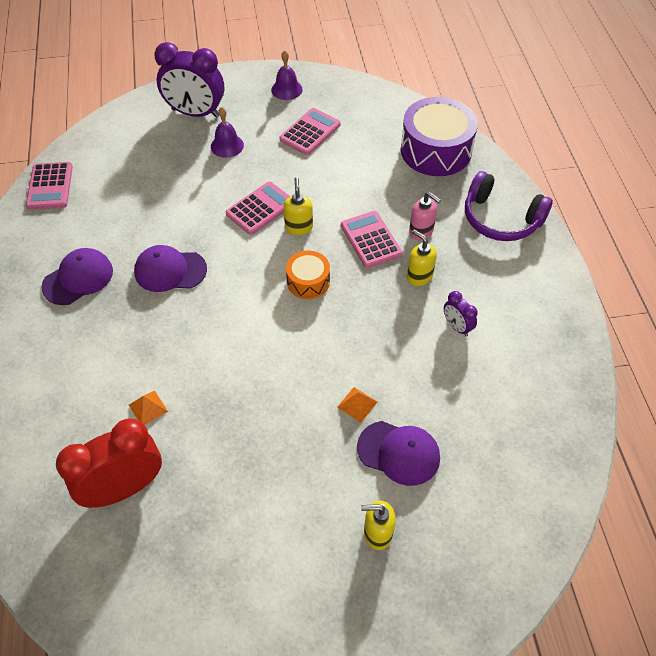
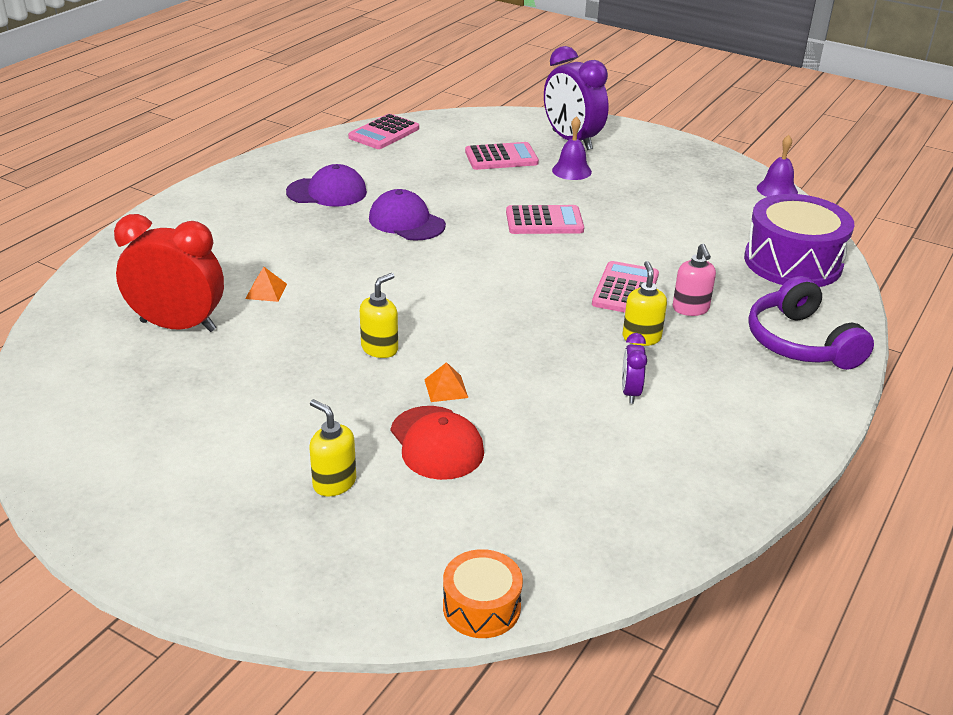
camera: 40 degrees right, 20 degrees down
(286, 89) = (684, 159): purple bell -> purple bell (777, 190)
(299, 227) = (564, 249): yellow soap dispenser -> yellow soap dispenser (380, 348)
(308, 281) = (520, 286): orange drum -> orange drum (481, 607)
(310, 132) = (668, 195): pink calculator -> pink calculator (501, 157)
(399, 453) = (436, 443): purple cap -> red cap

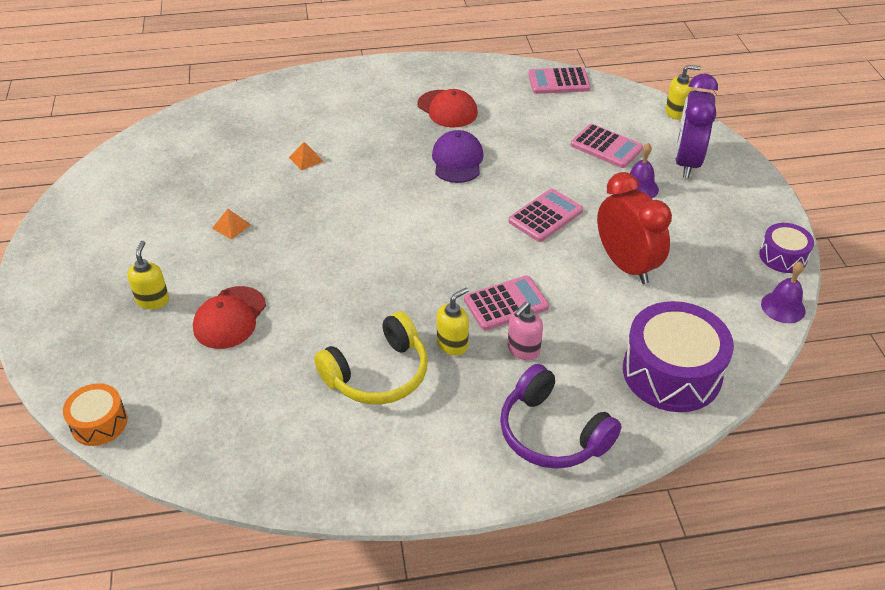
camera: 50 degrees right, 10 degrees up
(178, 326) = (234, 153): red clock -> red clock (626, 265)
(327, 192) = (447, 109): purple cap -> red cap
(380, 348) = (299, 238): yellow soap dispenser -> yellow soap dispenser (676, 112)
(446, 388) = (289, 289): orange pyramid -> orange pyramid (231, 226)
(544, 221) = (545, 216): pink calculator -> pink calculator turned 90 degrees counterclockwise
(630, 392) = (378, 374): purple clock -> yellow headphones
(726, 163) = (783, 256): none -> purple drum
(800, 342) = (552, 433): purple headphones -> purple headphones turned 75 degrees counterclockwise

